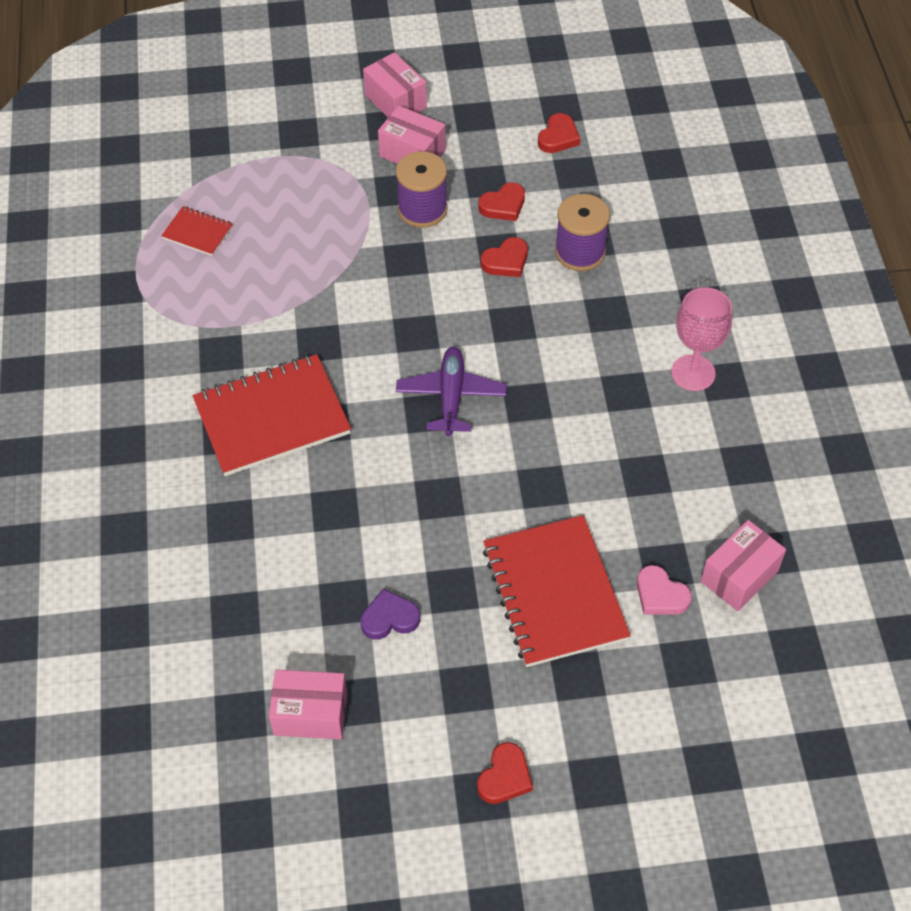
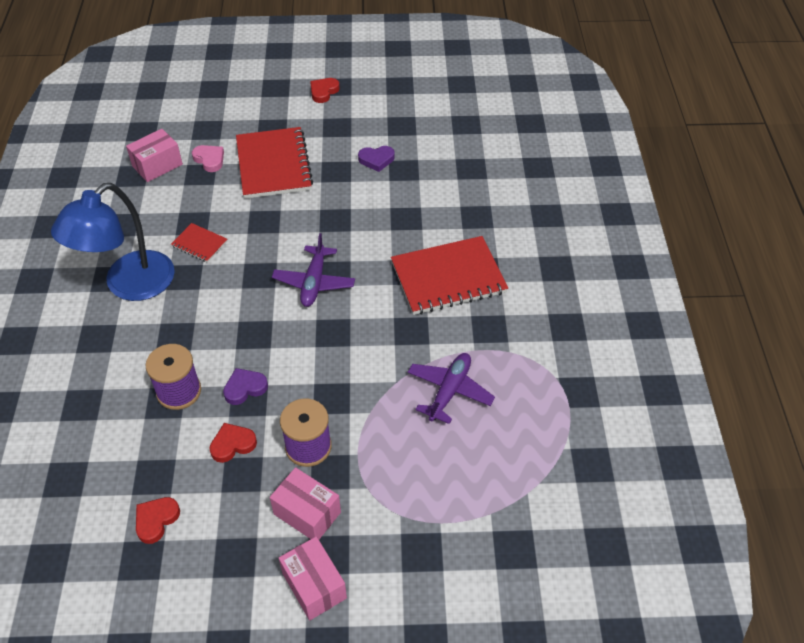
camera: 175 degrees left, 5 degrees down
(197, 232) = (517, 439): red notebook -> red notebook (199, 244)
(271, 276) = (449, 391): none -> purple plane
(310, 714) = (426, 122): pink box -> none
(506, 261) = (245, 388): red heart -> purple heart
(693, 373) = (129, 285): pink goblet -> blue lamp

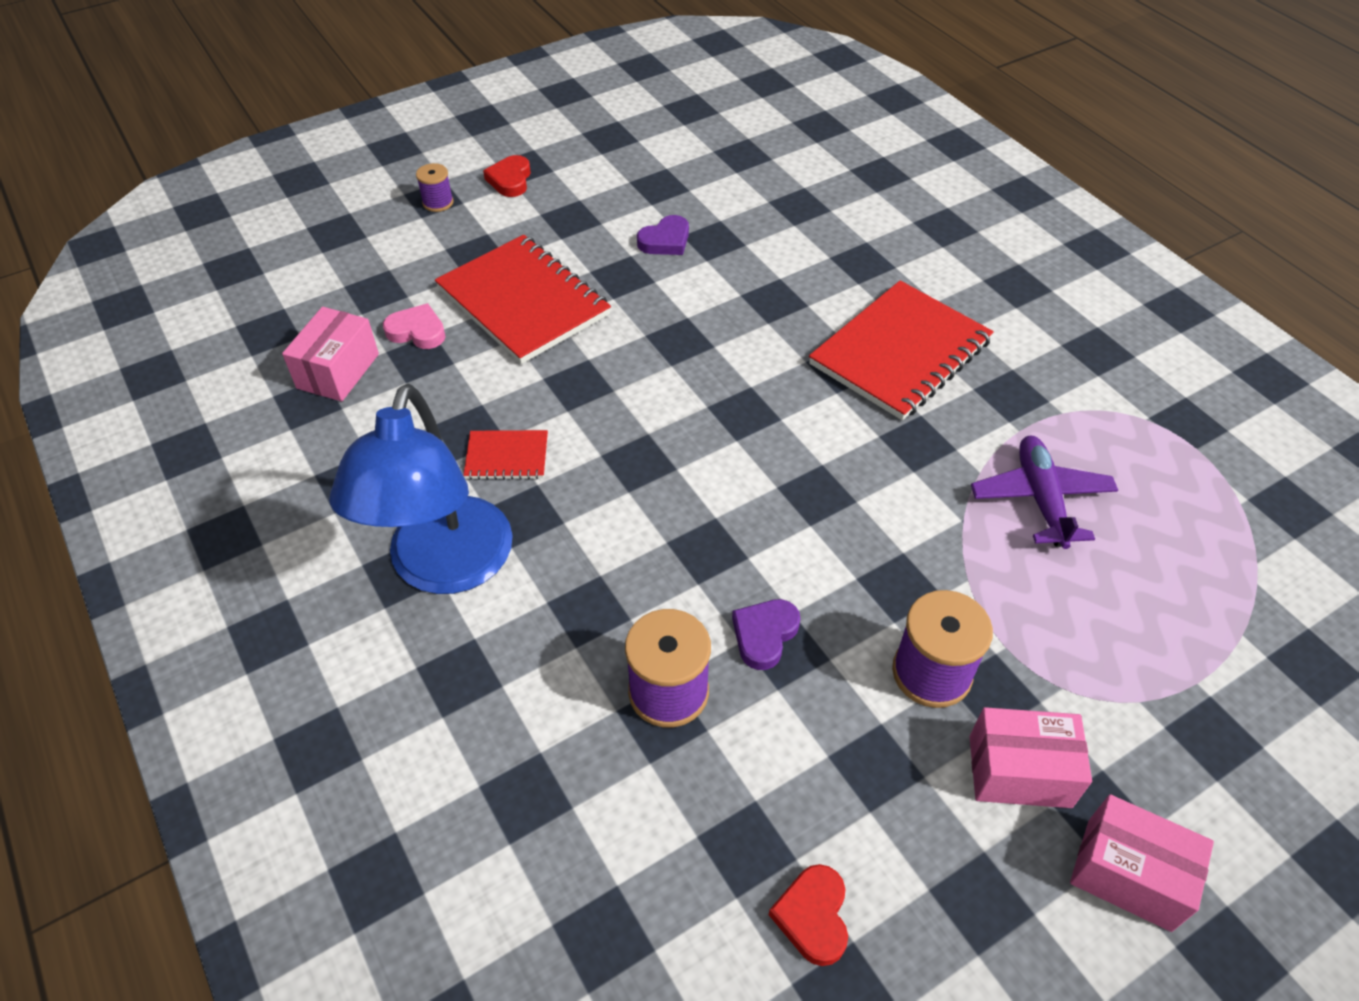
camera: 30 degrees left, 0 degrees up
(232, 444) = (822, 729): red heart -> none
(276, 91) = (438, 202): none -> purple spool
(314, 282) = (728, 437): purple plane -> none

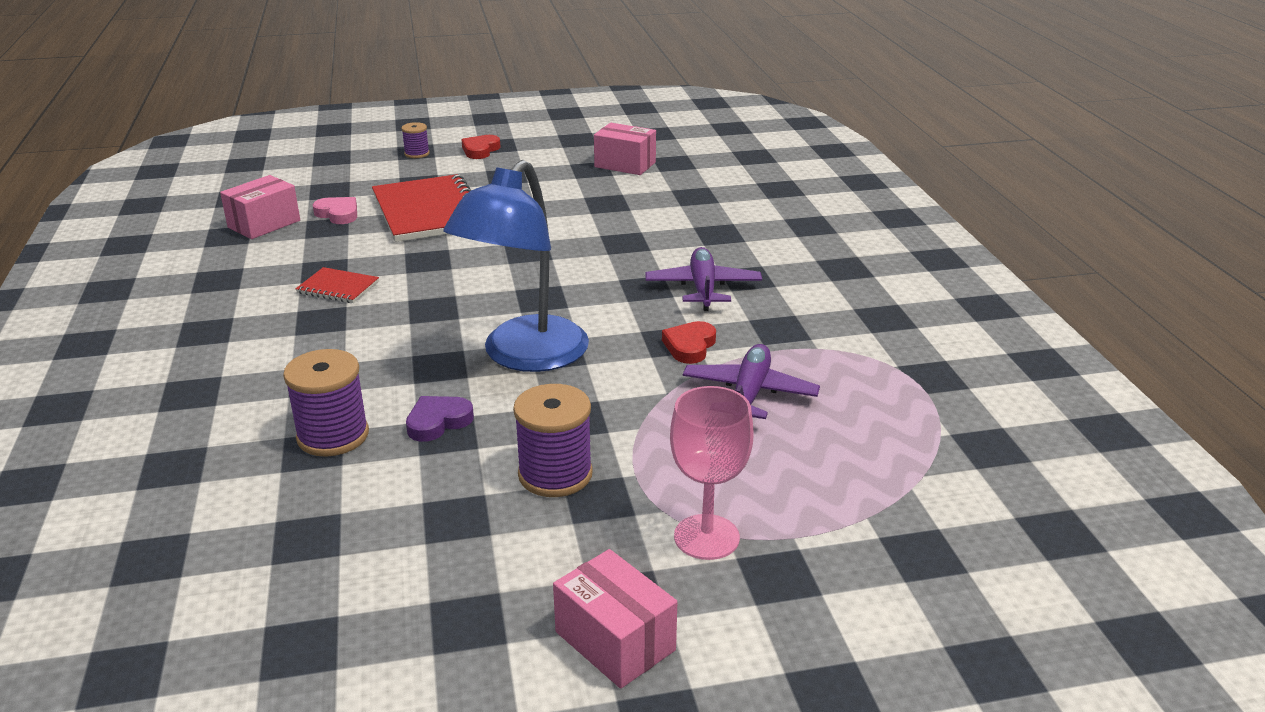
camera: 20 degrees right, 20 degrees down
(445, 568) = (237, 335): blue lamp -> blue lamp (524, 356)
(665, 241) = (568, 198): purple heart -> none
(813, 916) = (319, 591): red heart -> red heart (690, 346)
(900, 353) = (703, 288): red notebook -> purple plane
(1019, 771) = (576, 551): pink box -> pink box (625, 164)
(1123, 710) = (706, 537): none -> pink goblet

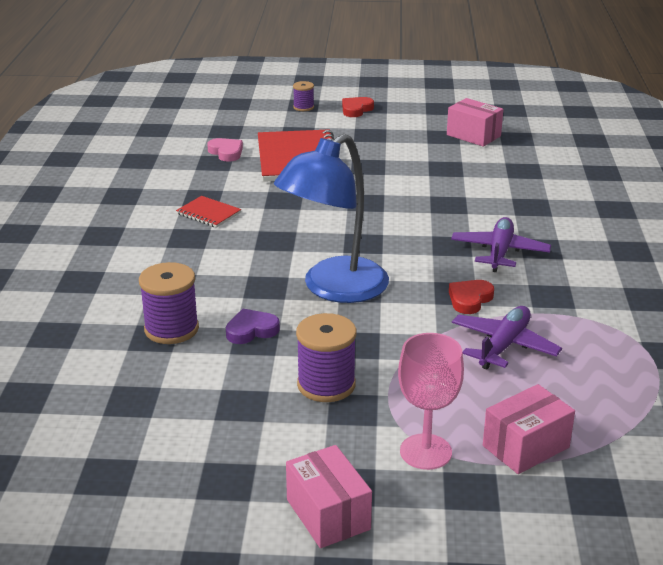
camera: 15 degrees right, 0 degrees up
(264, 224) = (168, 154): pink box -> pink box (526, 446)

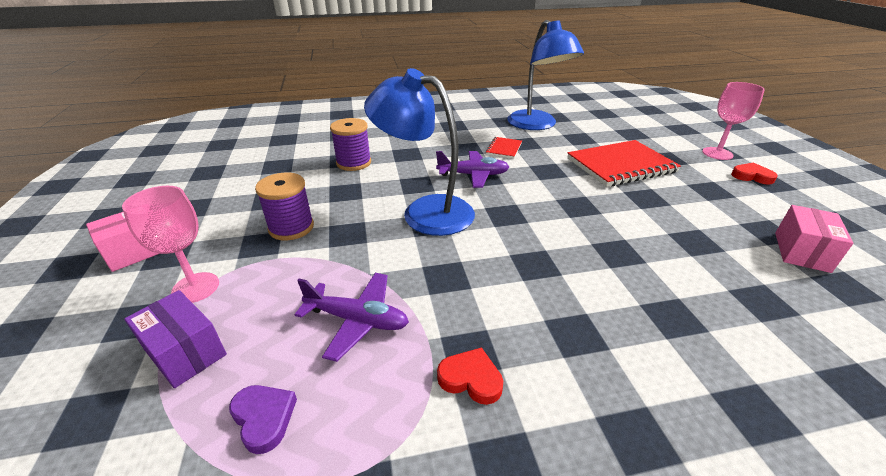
camera: 75 degrees right, 5 degrees up
(154, 178) = (537, 125): none -> blue lamp
(226, 152) = (598, 139): pink heart -> none
(251, 330) = (357, 188): purple heart -> purple heart (264, 418)
(303, 107) = (717, 153): purple spool -> pink goblet
(470, 299) = (436, 287): red heart -> red heart (471, 379)
(499, 252) = (542, 299): purple plane -> purple plane (473, 175)
(526, 446) = (185, 352): pink box -> purple box

